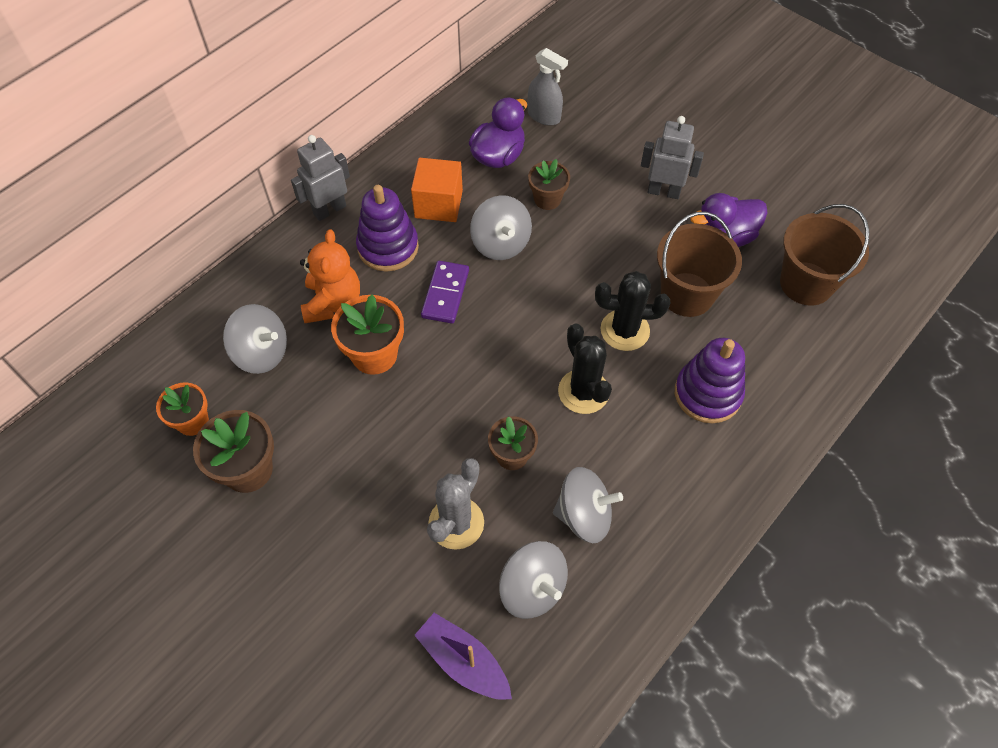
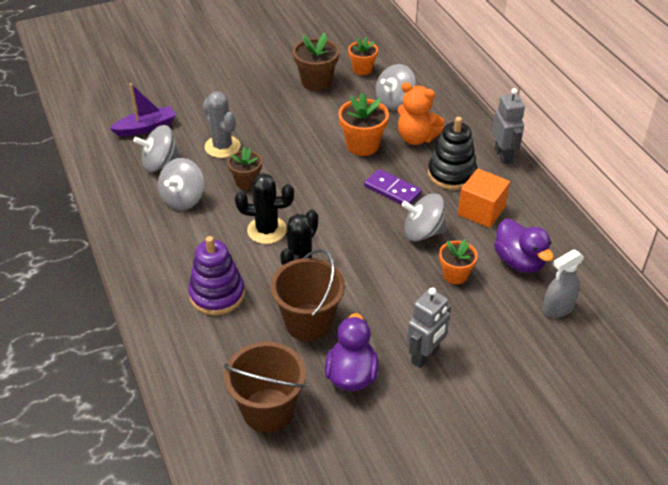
camera: 115 degrees right, 15 degrees down
(388, 247) = (451, 174): purple stacking toy -> black stacking toy
(547, 199) = (455, 275): brown flower pot -> orange flower pot

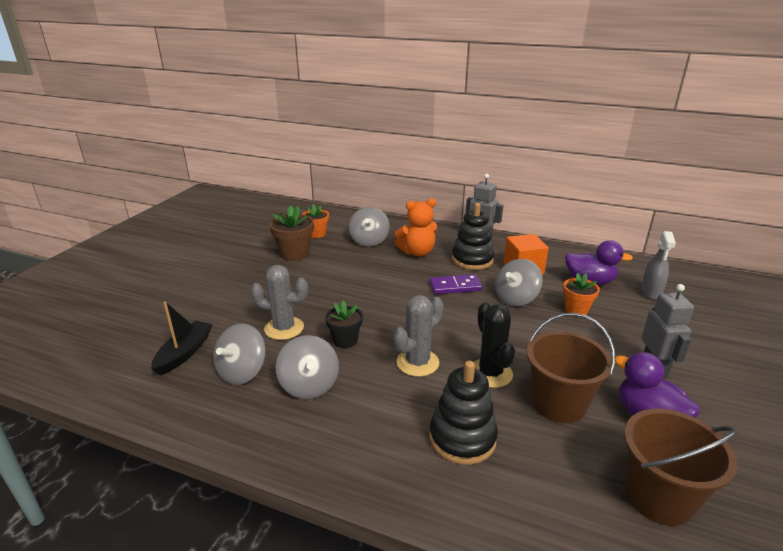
camera: 45 degrees left, 15 degrees down
(146, 127) = (184, 353): purple boat -> black boat
(217, 294) = (462, 438): purple stacking toy -> black stacking toy
(246, 182) = (345, 340): brown flower pot -> black flower pot
(267, 230) = (417, 363): black cactus -> grey cactus
(362, 145) = (391, 273): orange flower pot -> none

